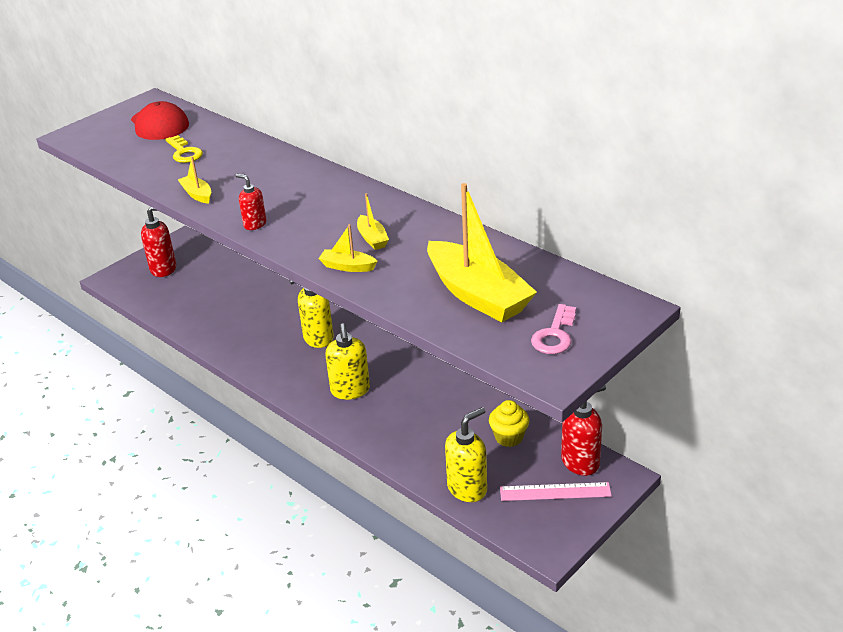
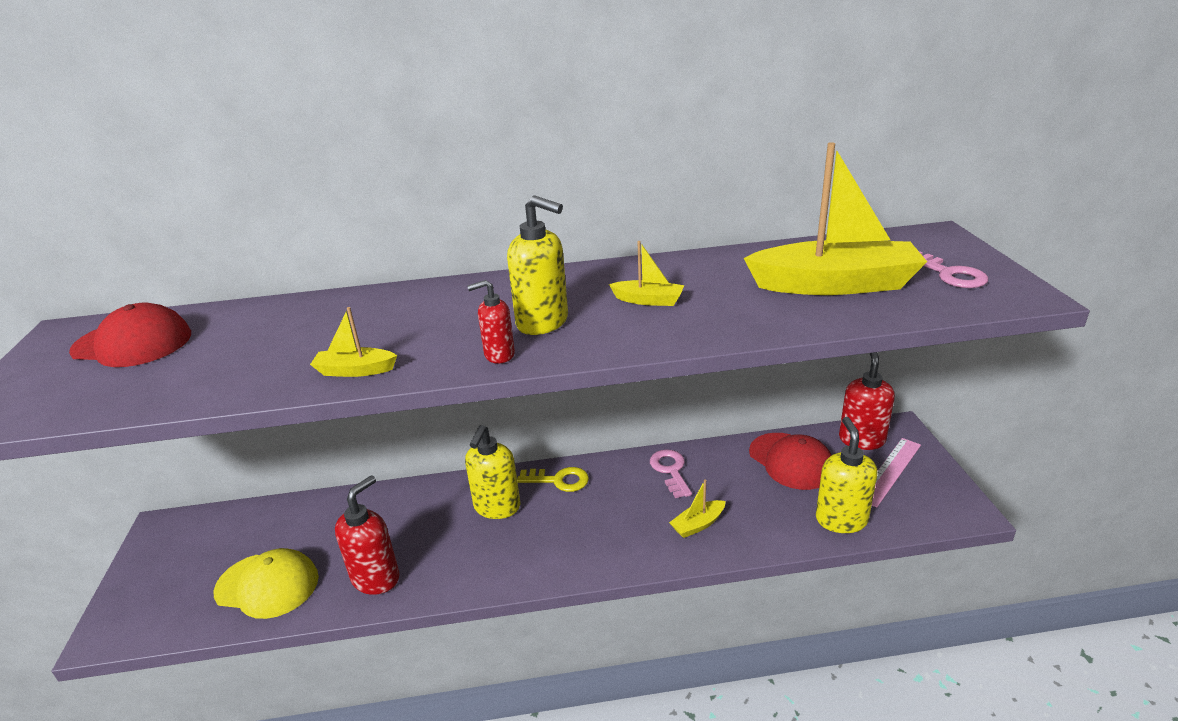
camera: 50 degrees left, 5 degrees down
(164, 269) = (182, 570): red soap dispenser -> red soap dispenser (376, 578)
(181, 301) = (267, 585): none -> yellow cap
(184, 152) = (239, 348): yellow key -> yellow key (559, 480)
(347, 266) = (685, 329): yellow boat -> yellow boat (698, 524)
(350, 390) = (610, 525): yellow soap dispenser -> yellow soap dispenser (543, 322)
(432, 387) = (670, 470): none -> pink key
(509, 437) = (791, 461): yellow cupcake -> red cap

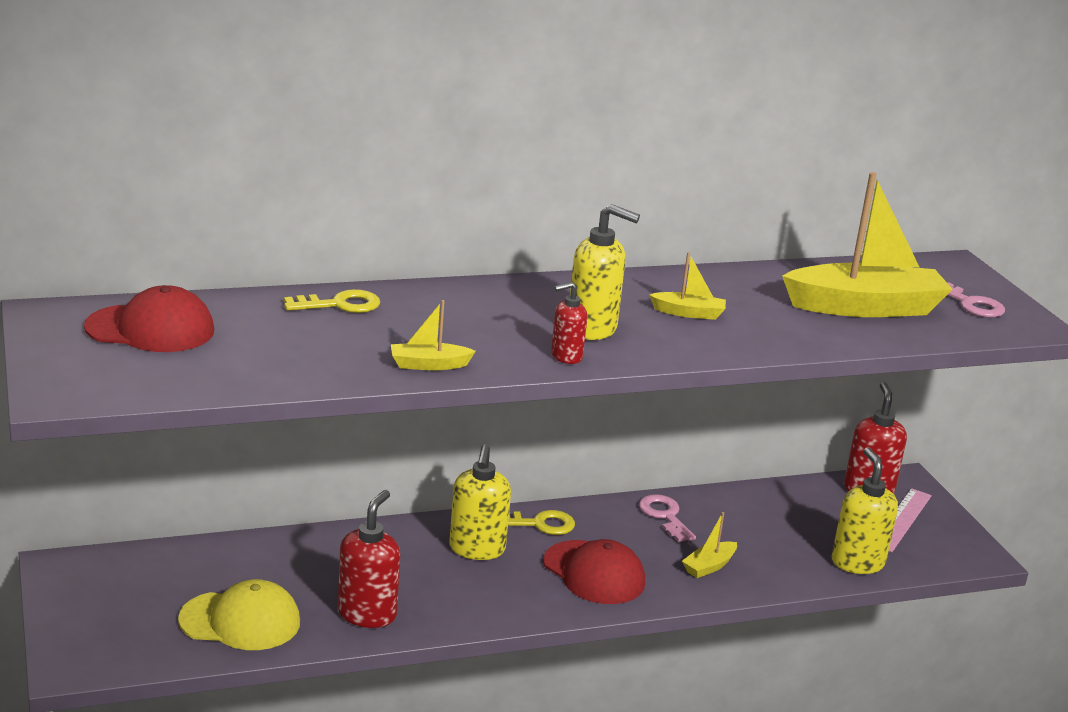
camera: 15 degrees left, 5 degrees down
(321, 309) = (340, 305): none -> yellow key
(791, 461) = (796, 509): red cap -> red cap (594, 573)

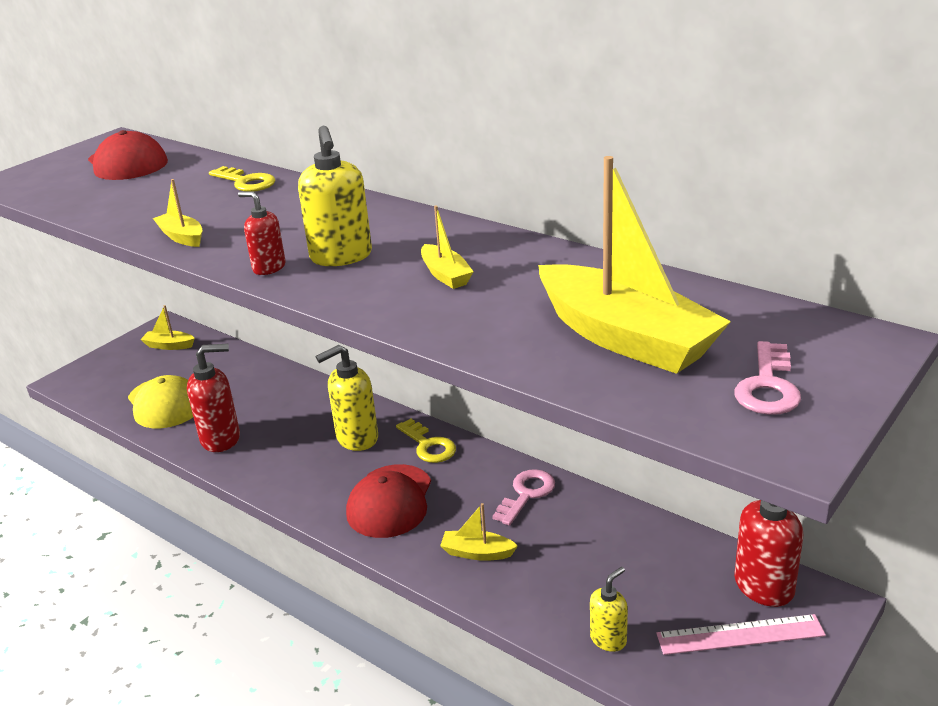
camera: 60 degrees right, 5 degrees up
(113, 578) = (169, 345): none -> yellow boat
(857, 562) = (608, 639): yellow soap dispenser -> yellow soap dispenser, size x0.59

